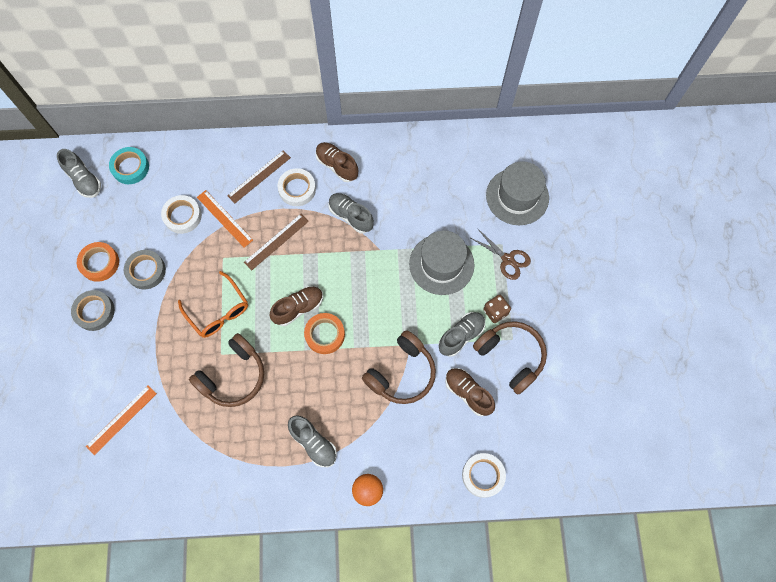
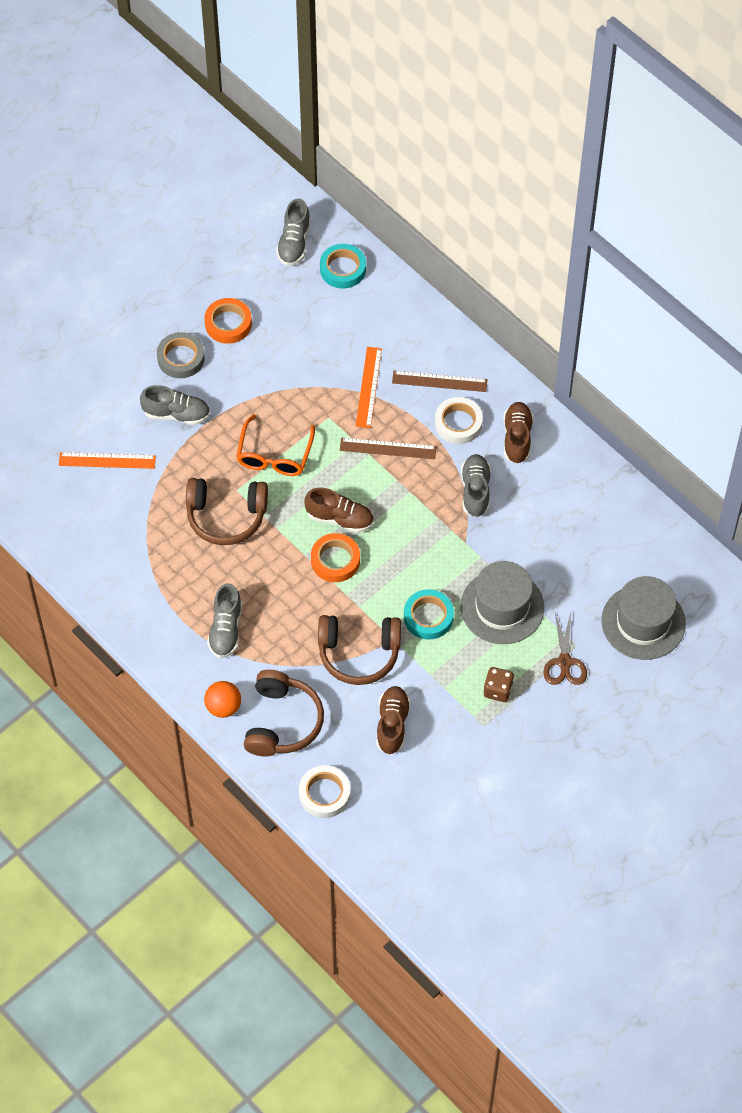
camera: 50 degrees right, 10 degrees down
(146, 271) = (256, 366): grey tape -> none
(182, 216) = (337, 351): white tape -> none
(412, 311) = (428, 617): none -> turquoise tape
(461, 336) = (444, 677): grey shoe -> grey shoe (176, 414)
(511, 356) = (464, 736): brown headphones -> brown headphones (282, 722)

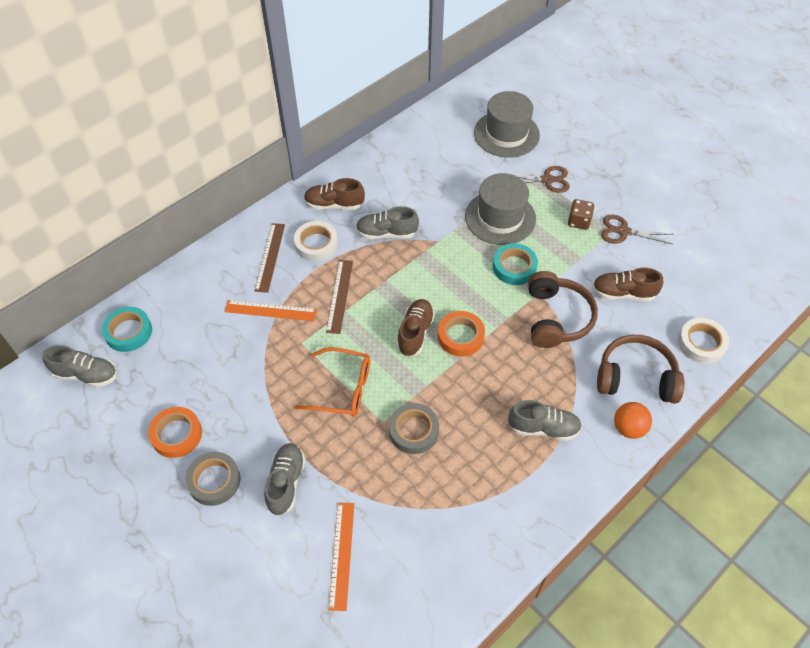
camera: 90 degrees left, 5 degrees down
(226, 516) = (413, 431): brown headphones -> grey tape
(483, 737) = (623, 231): none -> brown scissors

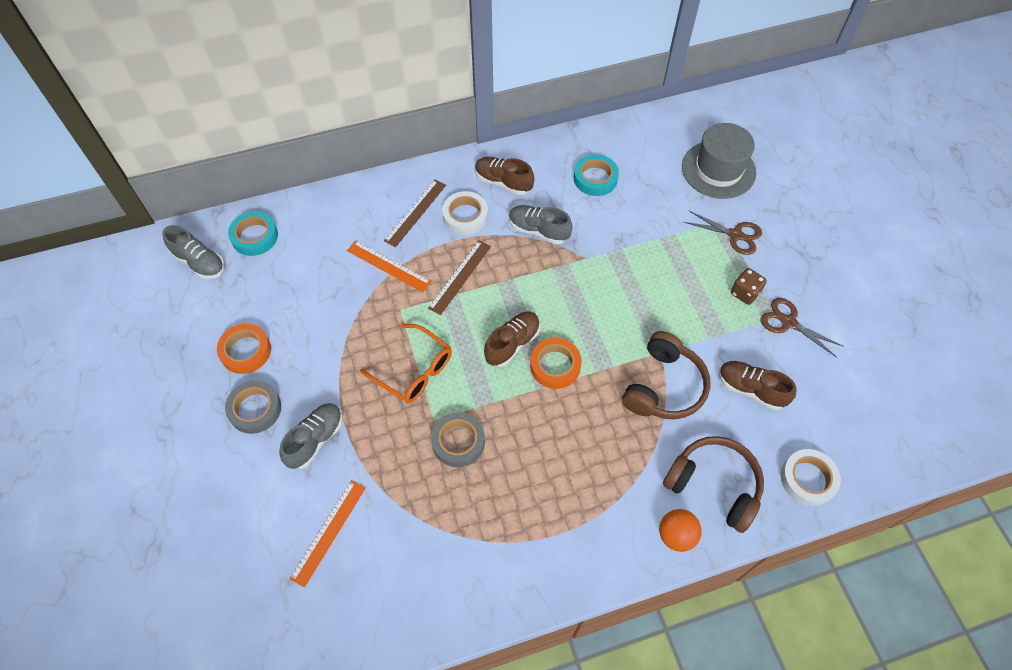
camera: 25 degrees right, 5 degrees up
(500, 217) = (663, 257): grey hat -> none
(514, 267) = (649, 315): turquoise tape -> turquoise tape (595, 178)
(543, 428) = (587, 495): grey shoe -> none

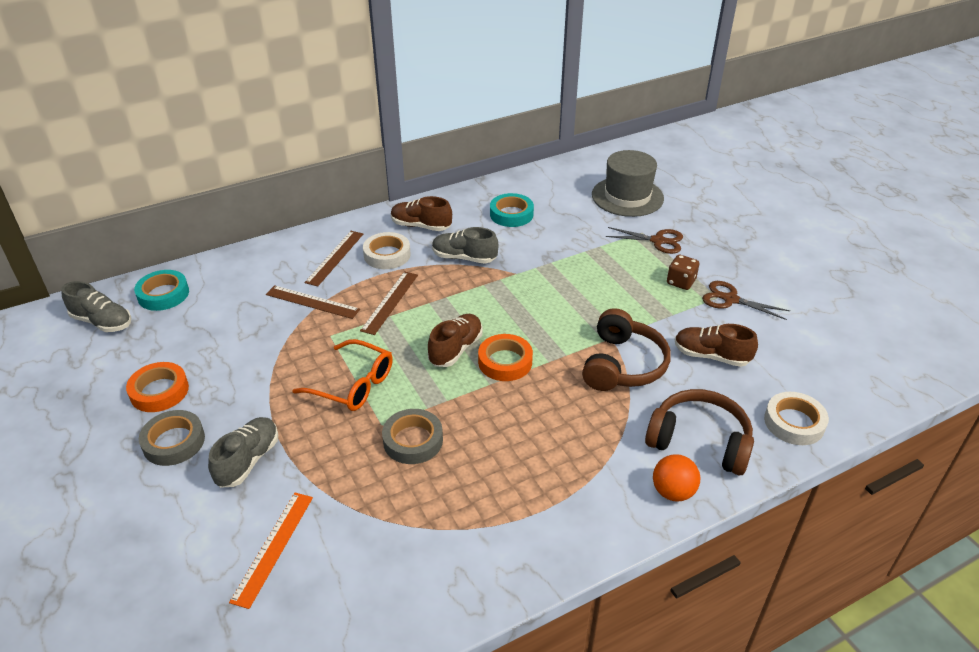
camera: 10 degrees left, 20 degrees down
(388, 266) = (312, 302): orange ruler -> brown ruler

